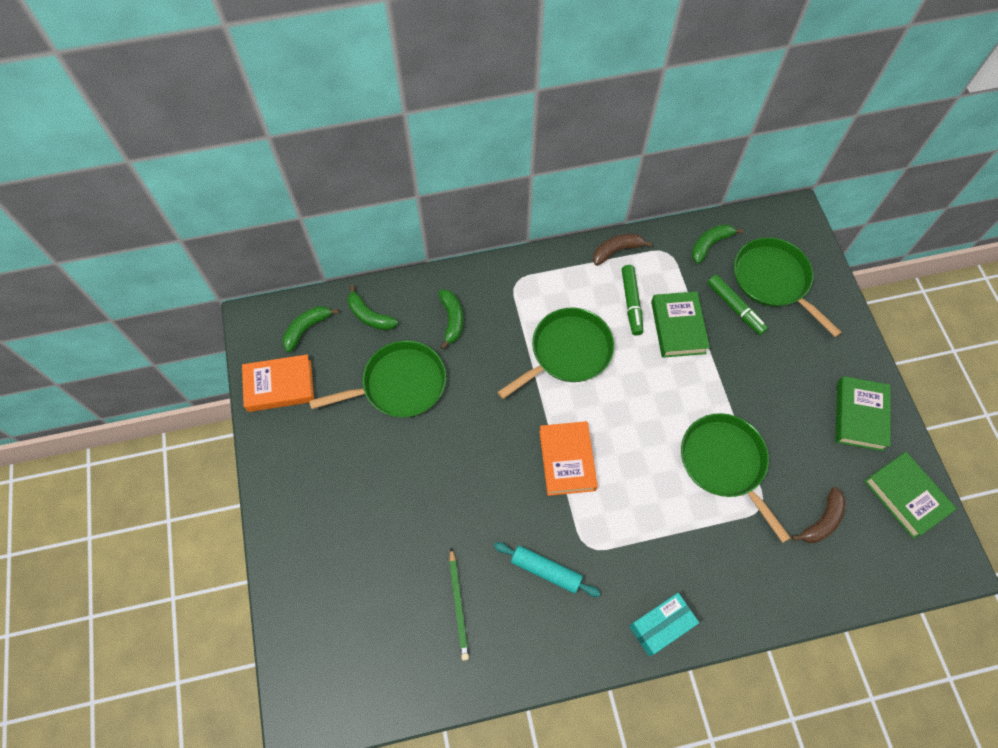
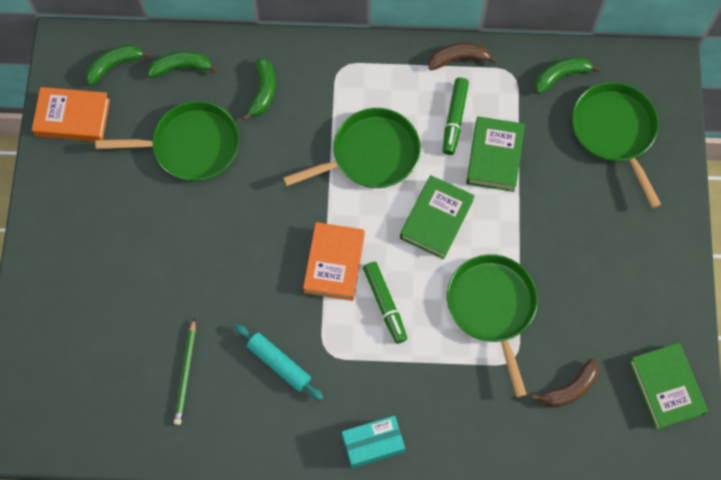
camera: 15 degrees right, 5 degrees up
(369, 316) = (181, 67): green banana -> green banana turned 120 degrees clockwise
(735, 308) = (563, 151): green marker -> green marker (385, 304)
(859, 416) = (650, 295): green book -> green book (436, 219)

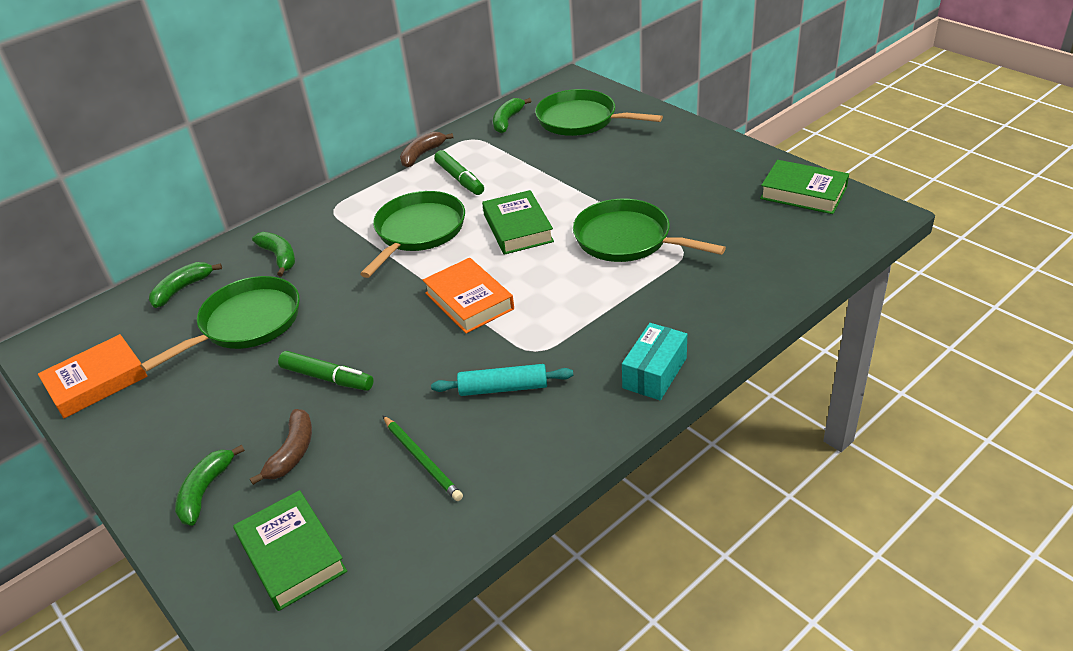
camera: 40 degrees left, 30 degrees down
(114, 65) = (109, 326): green banana -> green banana (205, 491)
(385, 304) = (544, 293): green marker -> green marker (327, 378)
(494, 157) = (516, 176): green book -> green book (292, 555)
(569, 389) = (746, 237): brown banana -> brown banana (292, 452)

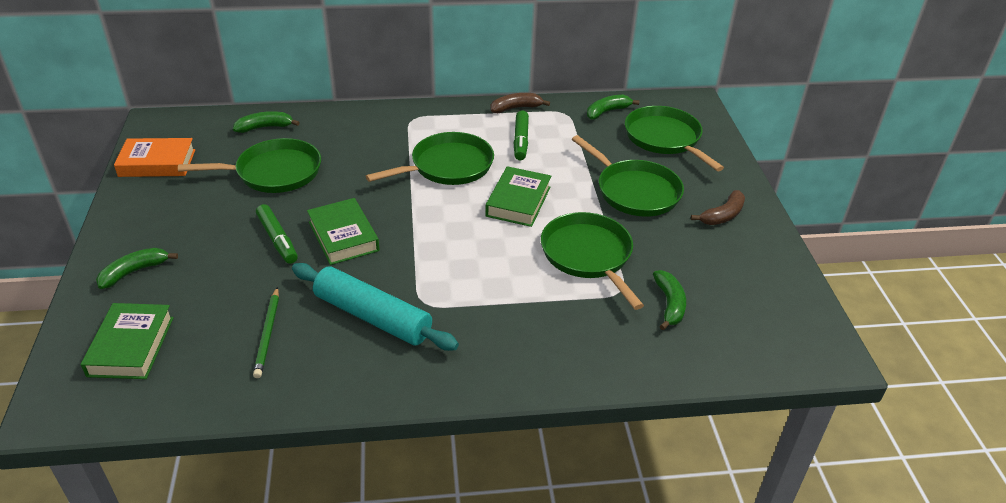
camera: 30 degrees right, 0 degrees up
(279, 257) = (342, 136): green banana -> green banana (669, 304)
(292, 452) = (204, 278): brown banana -> brown banana (723, 215)
(469, 301) = (423, 238): orange book -> none
(503, 388) = (372, 317): turquoise rolling pin -> turquoise rolling pin, size x1.61
(605, 172) = (635, 191): none -> green pan
(654, 373) = (486, 373): turquoise box -> none
(803, 193) = (781, 298): green book -> green book (343, 236)

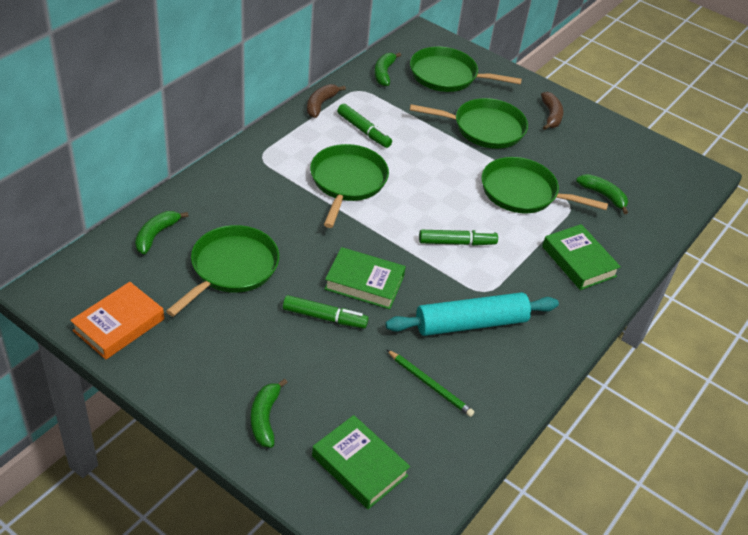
camera: 50 degrees left, 5 degrees up
(463, 255) = (457, 242): none -> green marker
(518, 201) = (431, 180): green book -> green book (578, 261)

